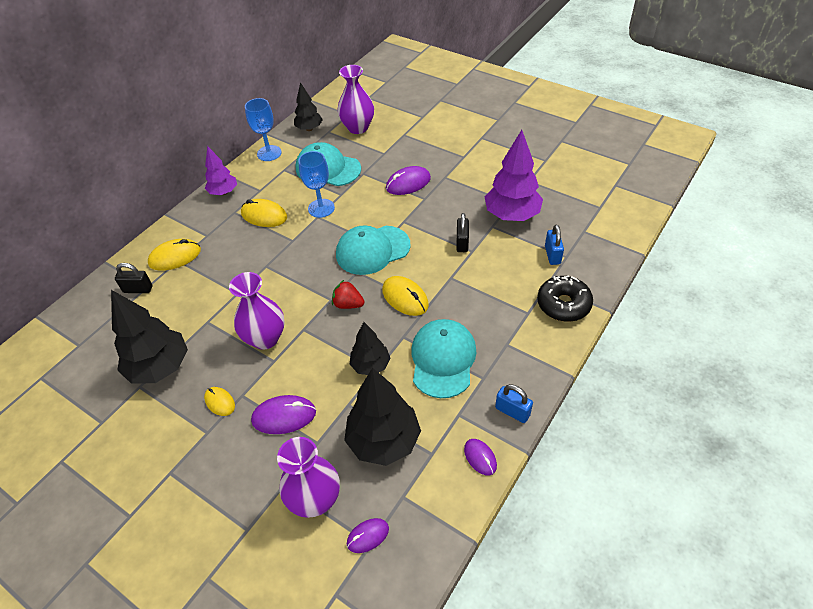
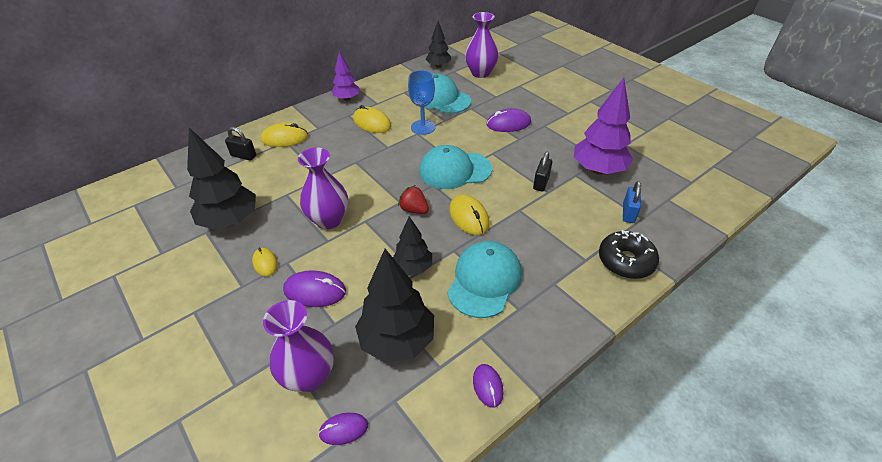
camera: 15 degrees right, 5 degrees down
(269, 153) = (397, 78): blue goblet -> none
(512, 411) = (538, 350): blue padlock -> none

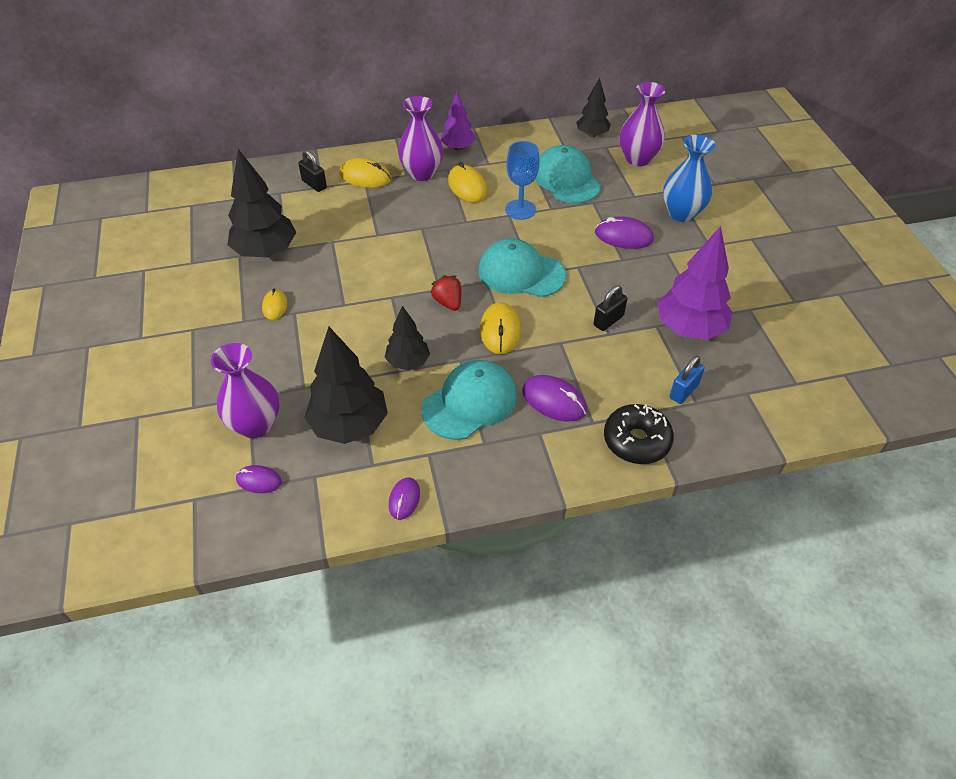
camera: 25 degrees right, 5 degrees up
(315, 291) = (304, 350): purple mouse -> purple mouse (554, 400)
(329, 220) = (357, 283): purple vase -> purple vase (422, 173)
(535, 98) = (681, 213): none -> blue vase

